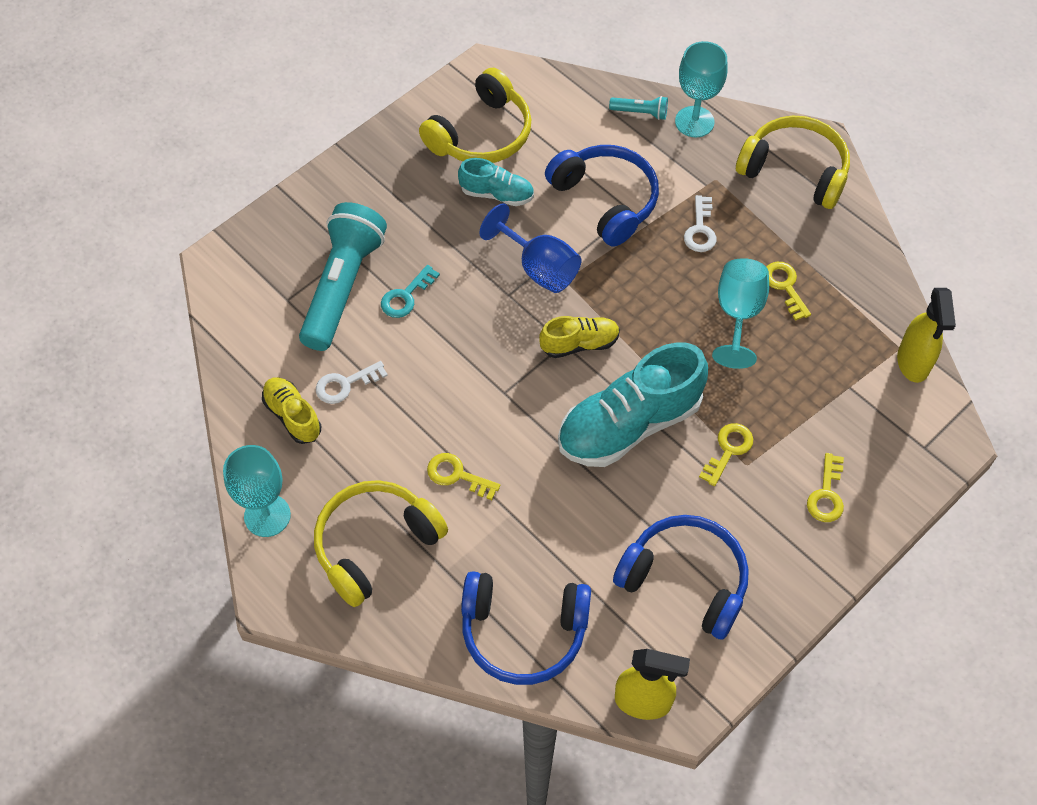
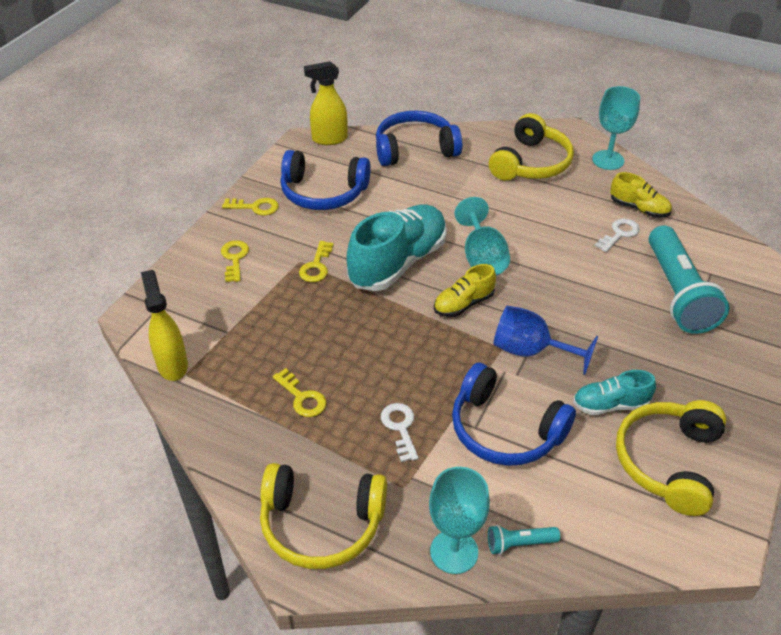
camera: 160 degrees right, 15 degrees down
(406, 296) = (623, 300): turquoise key -> none
(457, 475) = (503, 206): yellow key -> yellow key (255, 207)
(738, 314) = (338, 362): turquoise goblet -> turquoise goblet (482, 258)

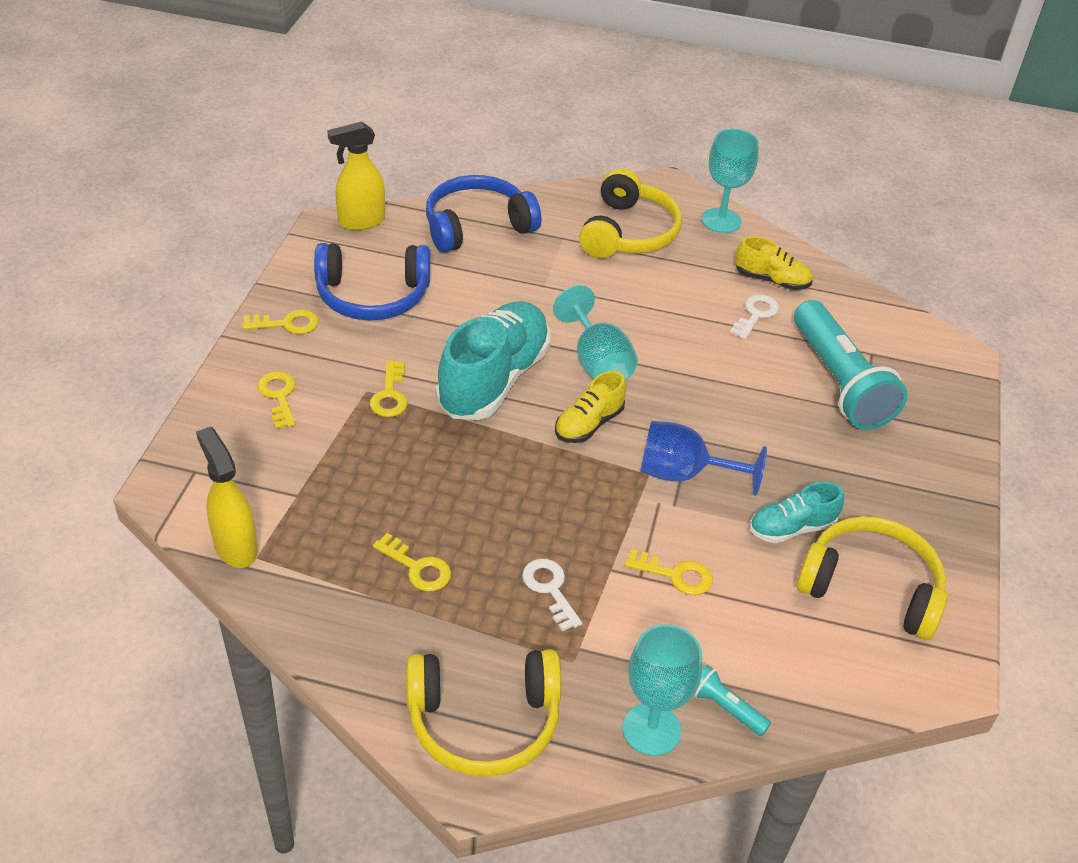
camera: 15 degrees left, 0 degrees up
(504, 430) = (676, 575): blue headphones -> yellow key
(519, 544) = (725, 708): turquoise flashlight -> turquoise flashlight turned 60 degrees clockwise
(668, 462) = (871, 587): yellow headphones -> yellow headphones turned 105 degrees clockwise

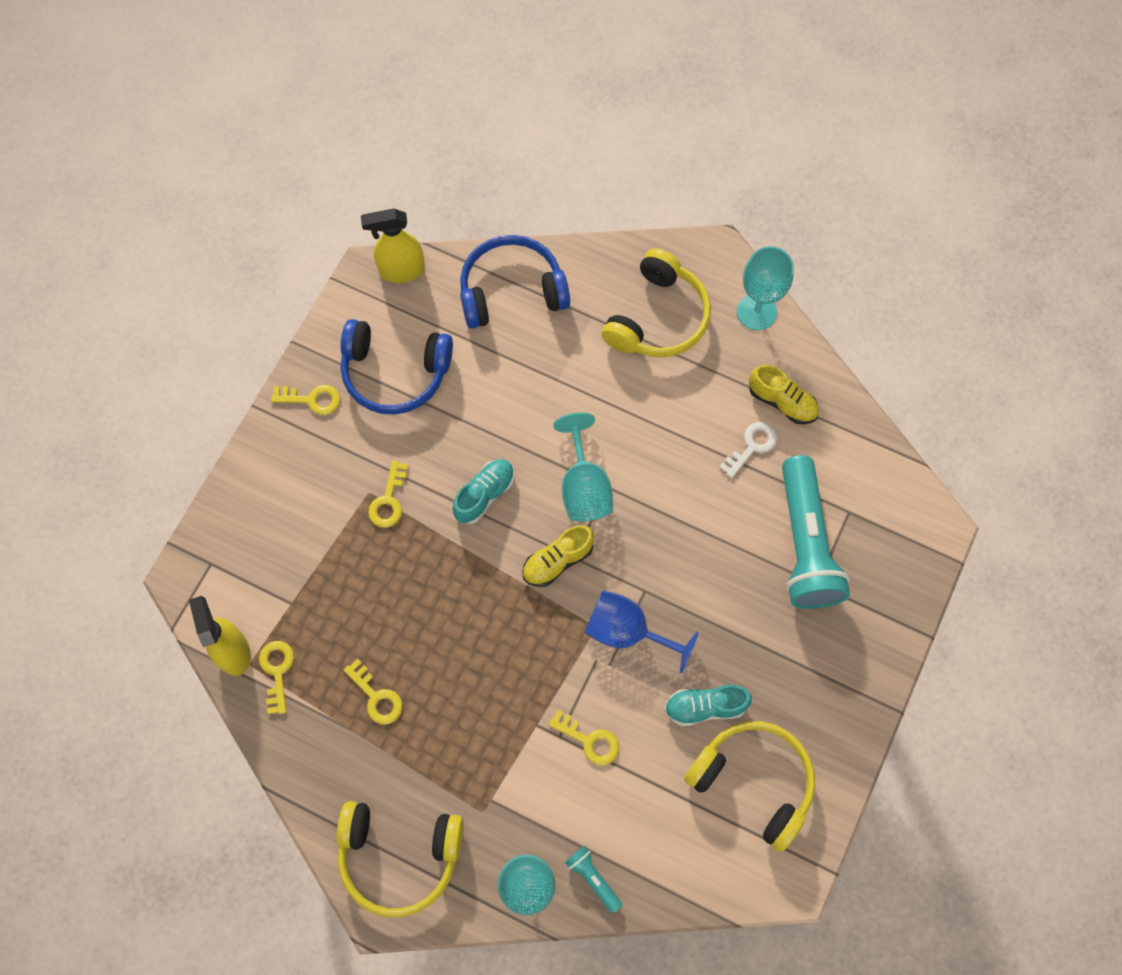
camera: 15 degrees right, 25 degrees up
(279, 396) = (292, 487): yellow key -> yellow key (277, 671)
(494, 379) = (484, 495): turquoise shoe -> turquoise shoe, size x0.52
(550, 589) = (480, 737): white key -> none

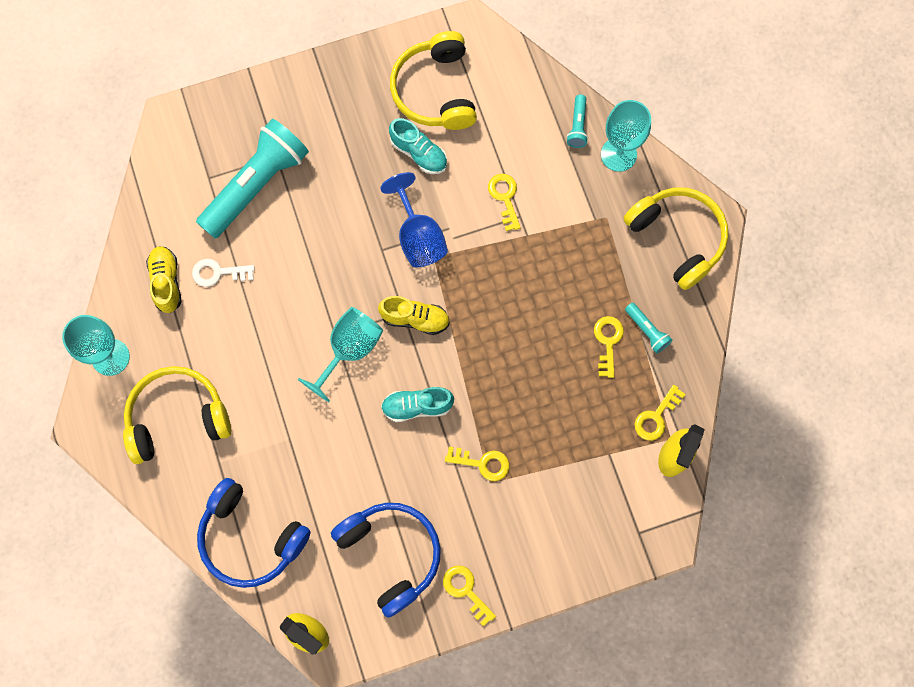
camera: 135 degrees left, 5 degrees up
(351, 740) = (647, 330): none -> turquoise flashlight
(388, 500) = (482, 463): yellow key -> yellow key turned 45 degrees clockwise

